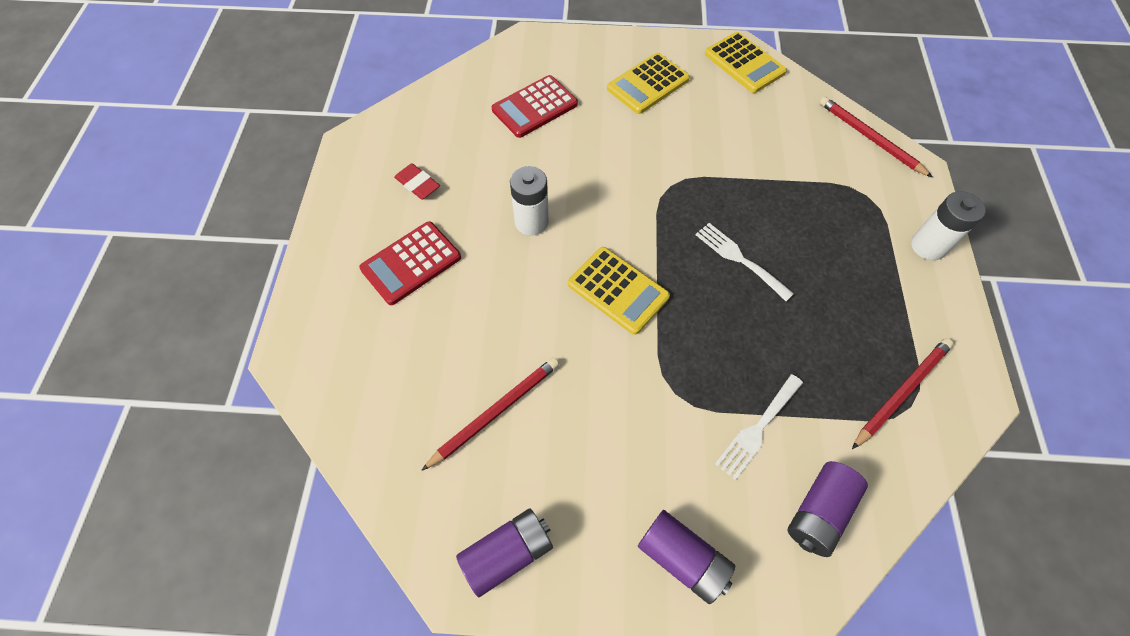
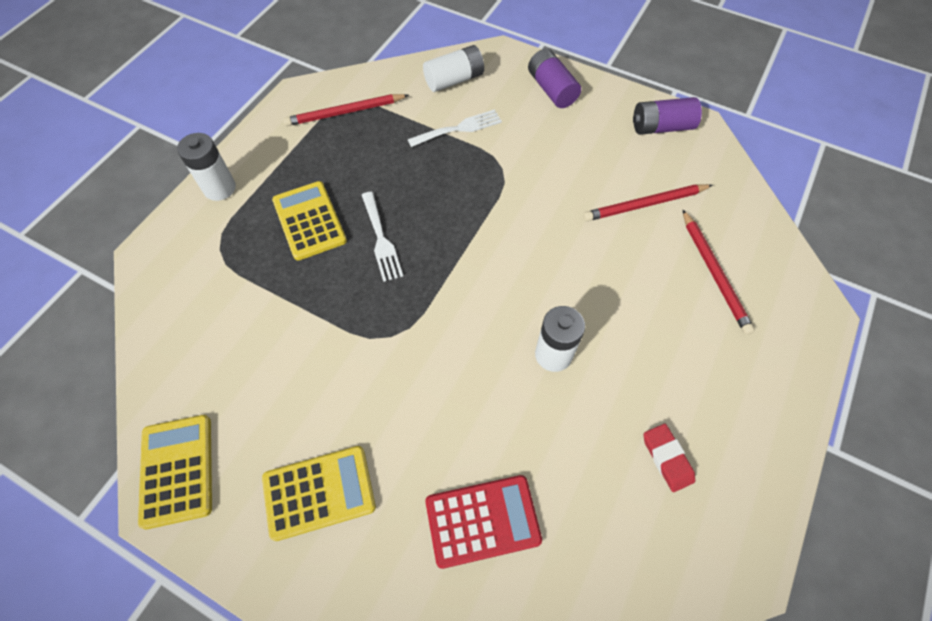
camera: 155 degrees left, 0 degrees up
(411, 263) = (692, 358): red calculator -> none
(618, 290) = (503, 255): yellow calculator -> yellow calculator (309, 221)
(819, 512) = (454, 80): purple battery -> white battery
(870, 138) = (152, 303): red pencil -> red pencil (714, 273)

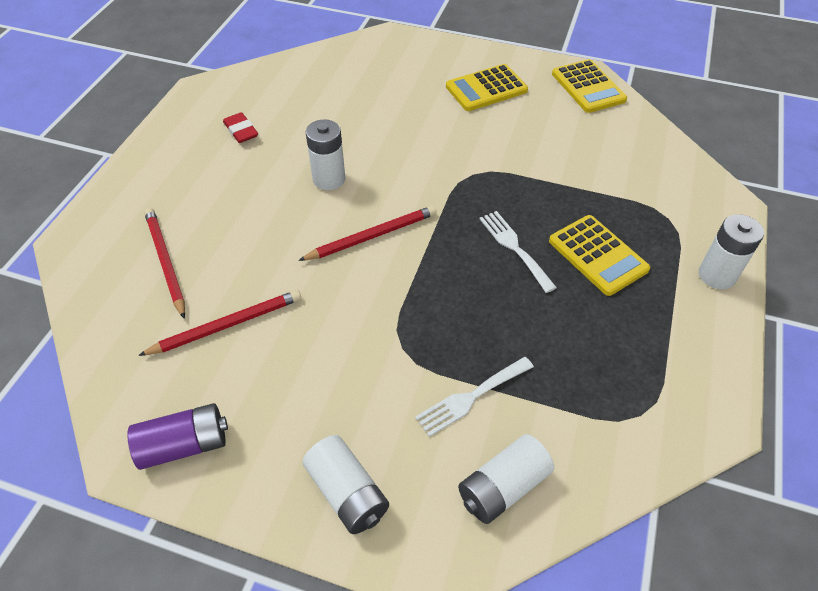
camera: 170 degrees right, 10 degrees down
(345, 112) = (635, 399): red pencil -> red pencil (372, 236)
(482, 520) = (372, 89): red calculator -> none
(551, 89) = (347, 493): purple battery -> white battery

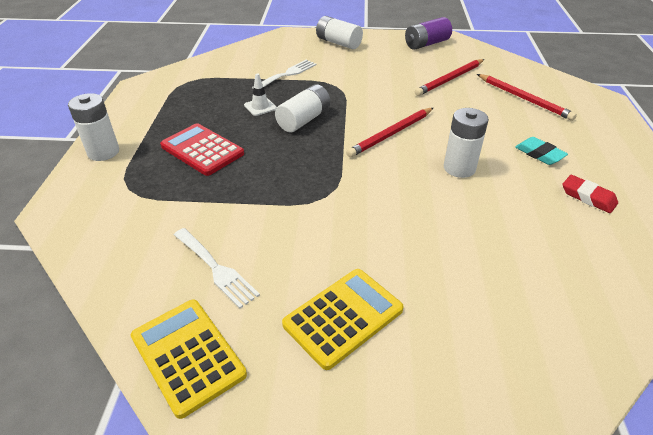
camera: 165 degrees right, 10 degrees down
(235, 179) = (539, 154): none -> turquoise eraser
(503, 487) = (264, 53): white battery -> white battery (304, 120)
(514, 247) = (273, 144): white fork -> white fork (216, 269)
(523, 320) = (260, 107): none -> white traffic cone
(598, 255) = (202, 150): yellow calculator -> red calculator

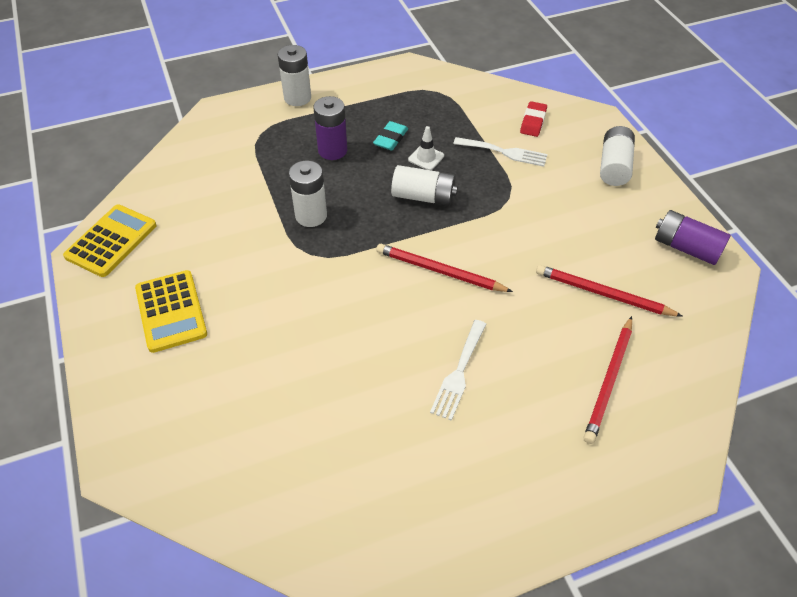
camera: 65 degrees right, 10 degrees up
(202, 150) = (332, 150): red calculator -> purple battery
(216, 269) = (193, 221): white fork -> white fork (459, 373)
(343, 317) = (171, 311): yellow calculator -> yellow calculator turned 45 degrees clockwise
(459, 168) = (409, 343): white battery -> white battery (311, 216)
(539, 154) = (481, 414): turquoise eraser -> turquoise eraser (391, 139)
(588, 197) = (418, 472): red eraser -> red eraser (533, 122)

